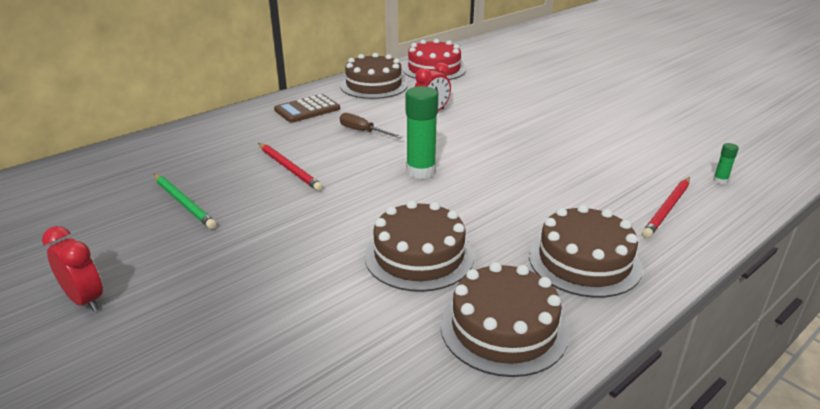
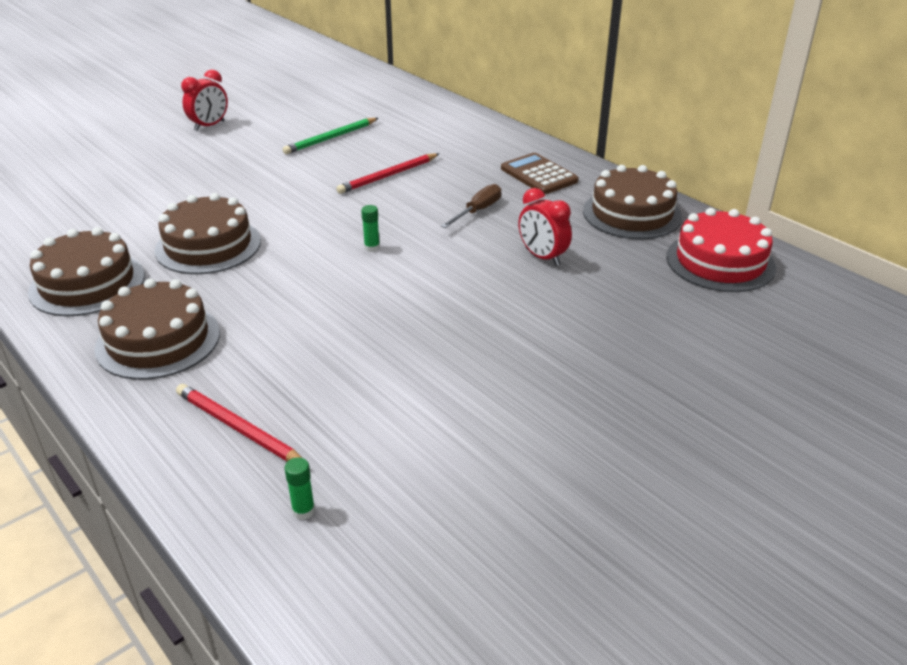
camera: 90 degrees right, 5 degrees up
(421, 171) = (372, 248): green glue stick -> green glue stick, size x0.45

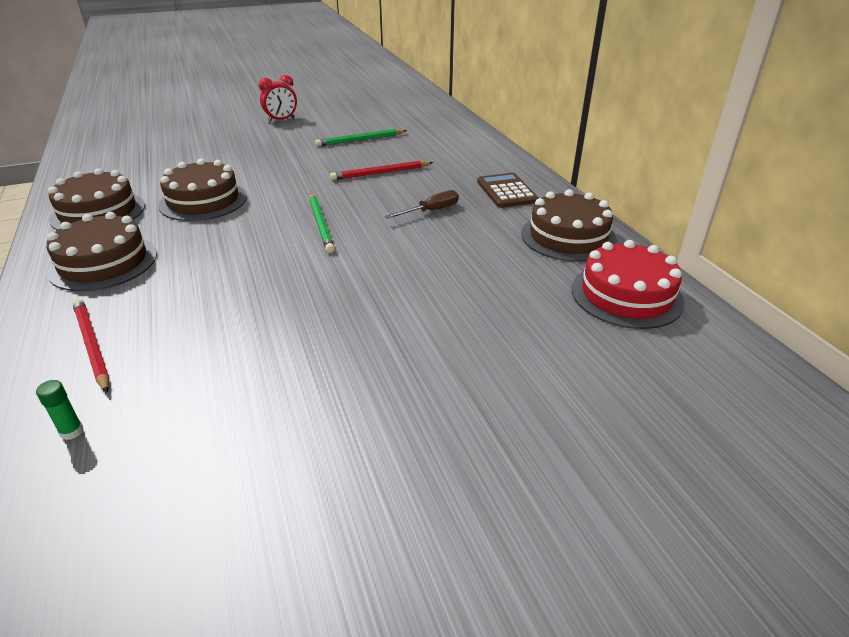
camera: 20 degrees right, 0 degrees up
(372, 248) = (321, 224): green glue stick -> green pencil
(542, 257) = (457, 258): red clock -> none

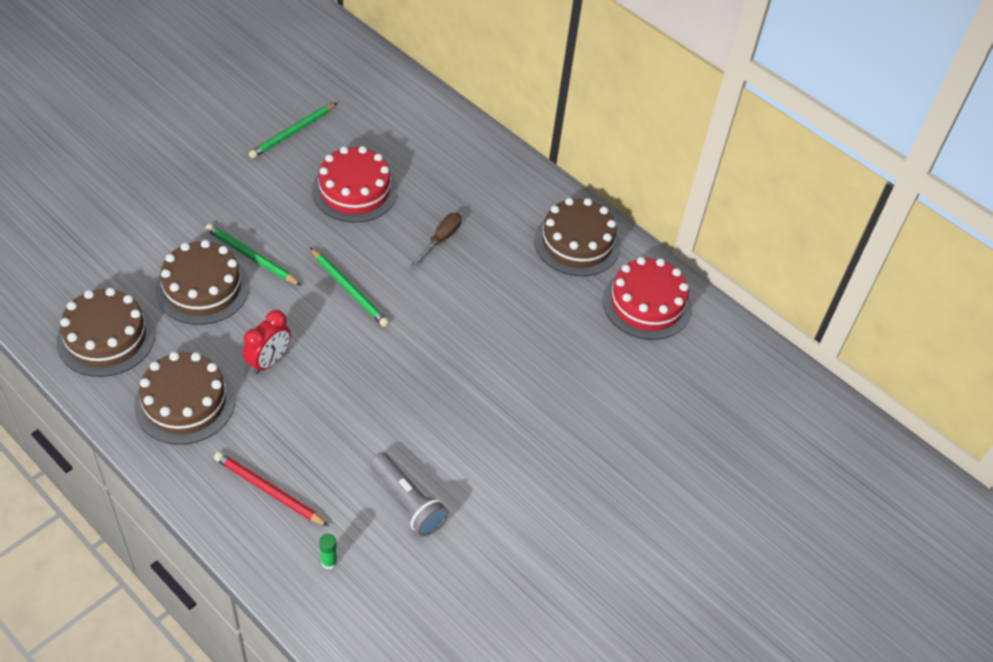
camera: 30 degrees left, 15 degrees up
(216, 399) = (407, 502): none -> grey flashlight
(260, 192) = (251, 257): none -> green pencil
(281, 120) = (167, 112): red clock -> red clock (269, 361)
(380, 173) = (354, 191): red pencil -> red cake
(506, 191) = (495, 189): brown calculator -> none

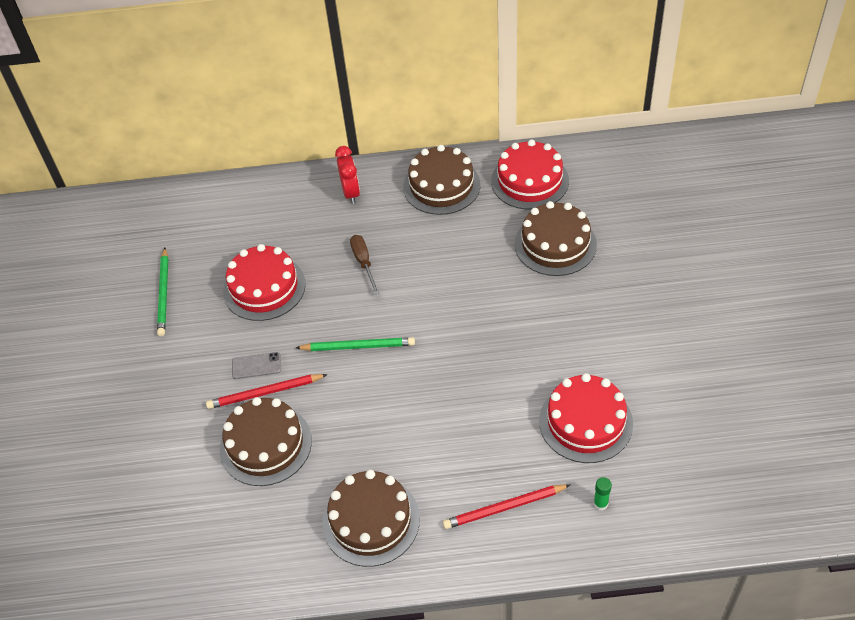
camera: 40 degrees left, 0 degrees up
(106, 337) = (253, 543): brown cake -> brown cake (555, 244)
(251, 257) = (265, 393): green pencil -> red pencil
(269, 361) = (381, 439): red clock -> red clock (351, 193)
(273, 235) = (256, 366): none -> grey phone
(407, 502) = (585, 422): grey flashlight -> red cake

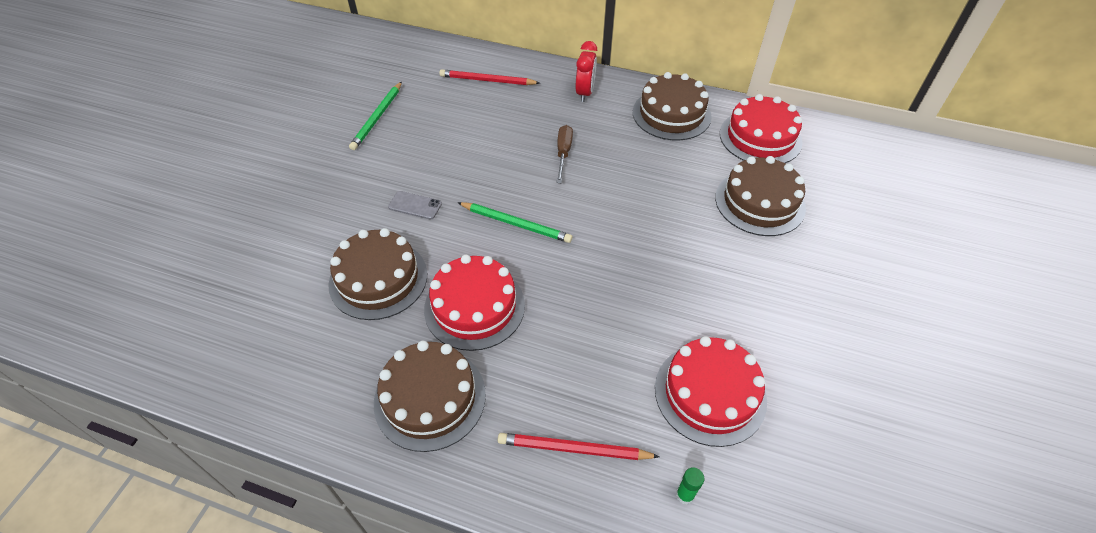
camera: 20 degrees right, 0 degrees up
(264, 287) = (463, 143): red cake -> red cake (474, 307)
(265, 393) = (407, 232): red pencil -> red pencil (487, 80)

